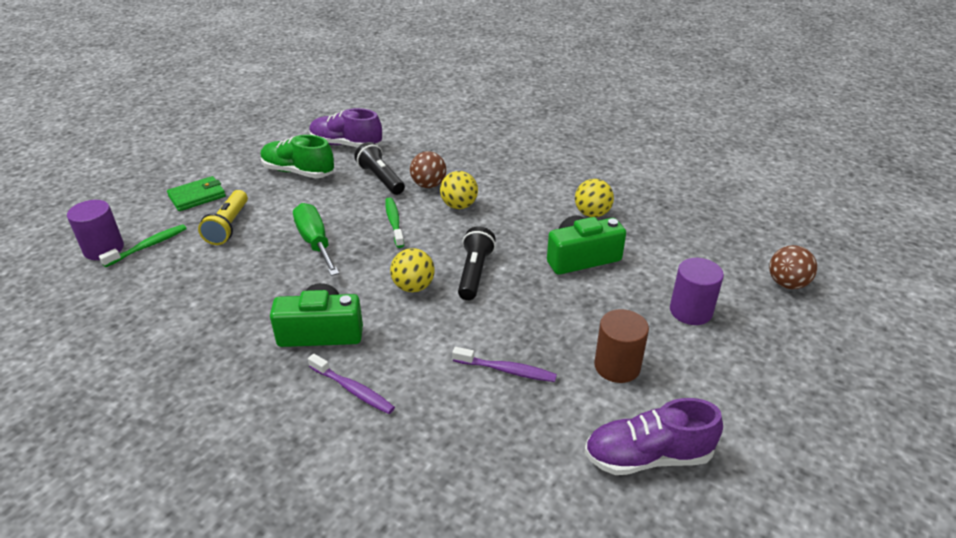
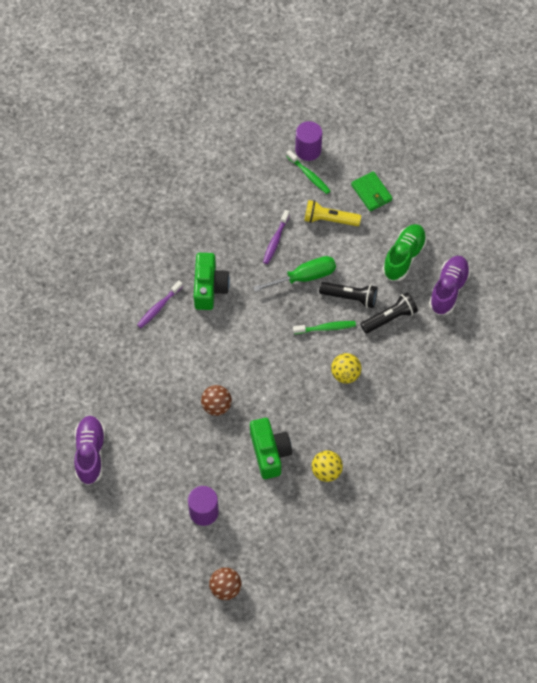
camera: 95 degrees right, 25 degrees up
(413, 287) = (248, 340): yellow ball -> none
(428, 185) = (377, 353): brown ball -> brown ball (216, 406)
(474, 273) = (259, 379): black flashlight -> black flashlight (350, 297)
(507, 370) = (163, 390): purple toothbrush -> purple toothbrush (275, 240)
(617, 366) = (159, 453): brown cylinder -> none

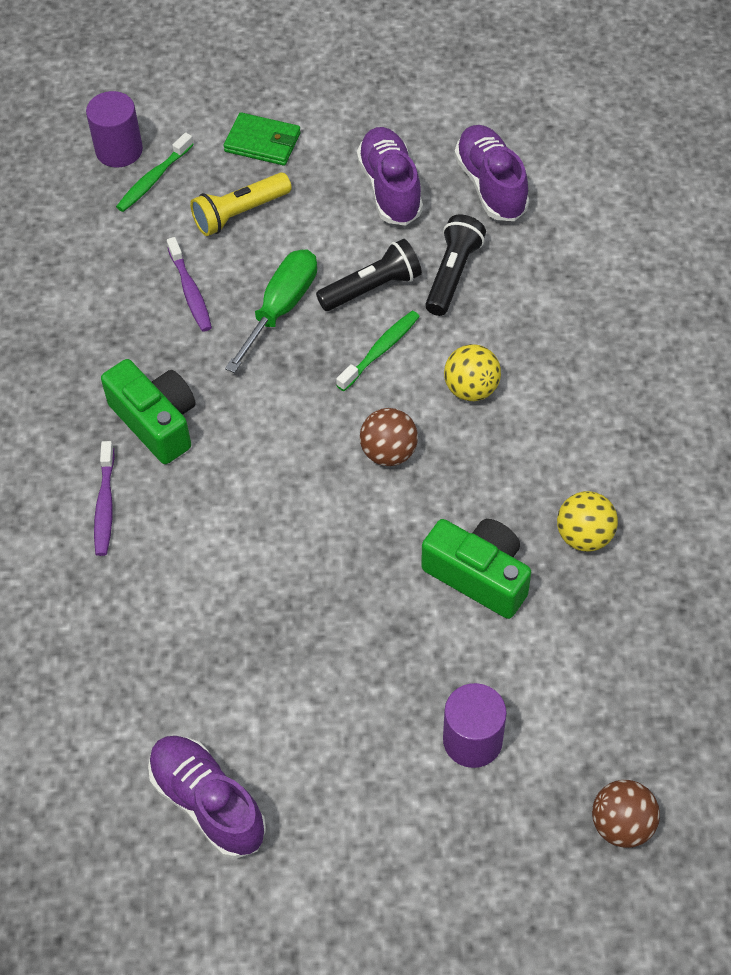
camera: 40 degrees left, 5 degrees down
(216, 406) = (334, 574): brown ball -> brown ball (389, 452)
(309, 175) = (153, 179): green toothbrush -> green toothbrush turned 120 degrees clockwise
(404, 257) = (390, 188): green shoe -> purple shoe

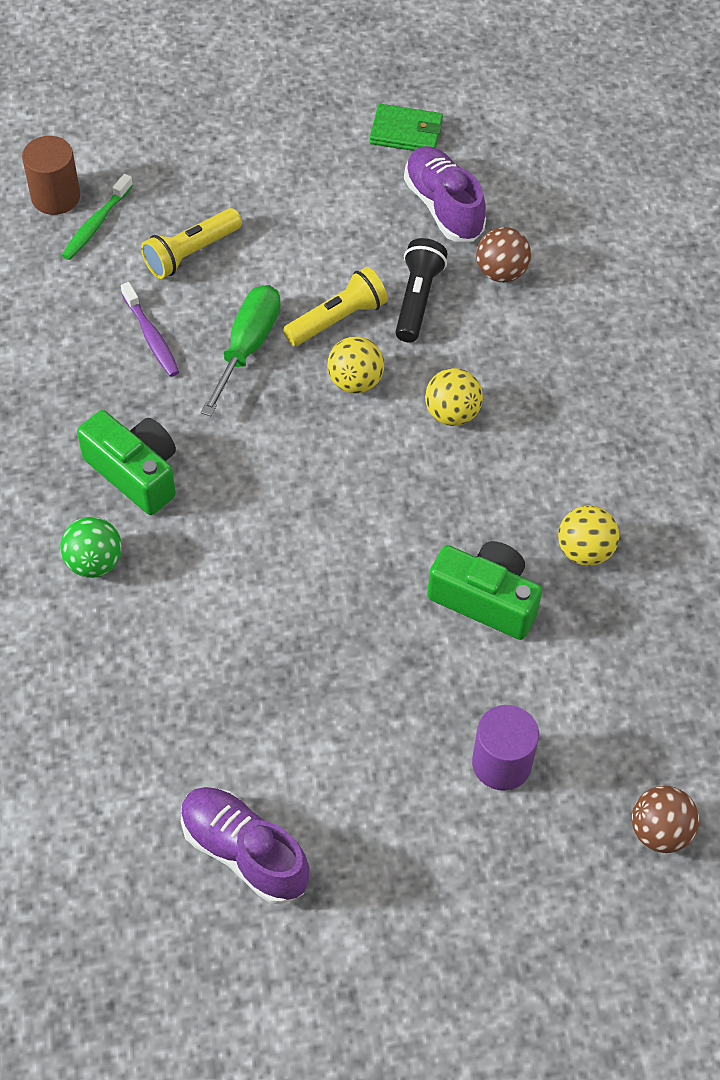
camera: 10 degrees left, 0 degrees up
(105, 505) = (94, 562): purple toothbrush -> green ball
(119, 150) = (55, 196): purple cylinder -> brown cylinder
(262, 142) = (204, 179): green wallet -> green wallet (406, 132)
(372, 288) = (337, 319): black flashlight -> yellow flashlight
(380, 350) = (355, 382): green toothbrush -> yellow ball
(389, 452) = (378, 484): brown ball -> brown ball (501, 272)
(390, 188) = (342, 217): purple shoe -> none

